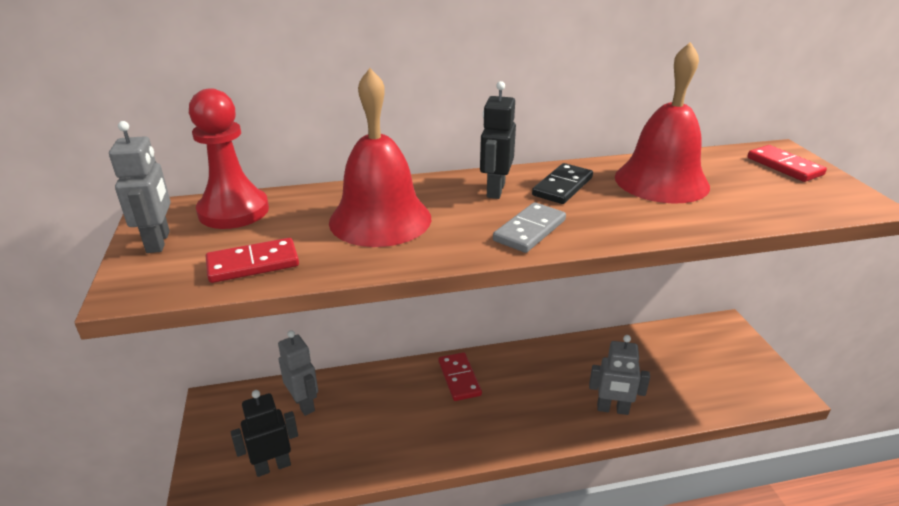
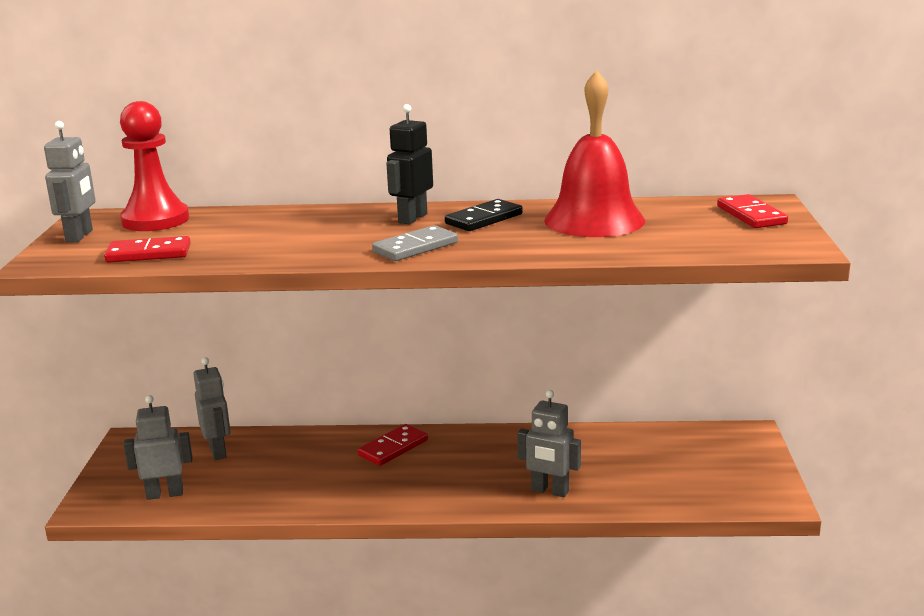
camera: 15 degrees right, 10 degrees down
(273, 466) = (165, 494): black robot -> grey robot
(380, 219) = (282, 232): red bell -> none
(459, 378) = (393, 448): red domino -> red domino turned 45 degrees clockwise

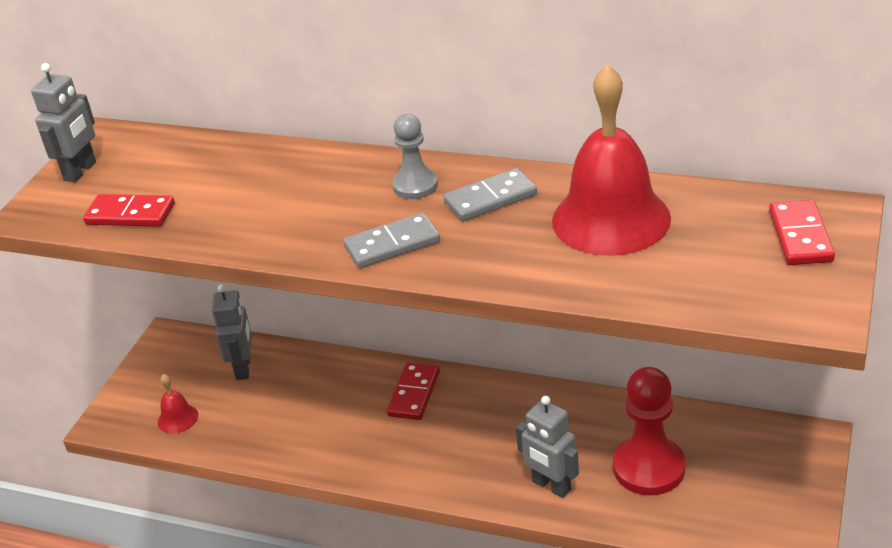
camera: 20 degrees right, 15 degrees up
(155, 220) = (161, 151): red pawn -> red pawn (649, 468)
(165, 494) = (177, 418): grey robot -> red bell
(393, 448) = (414, 394): red domino -> red domino turned 45 degrees counterclockwise
(412, 218) = (415, 186): black robot -> grey pawn
(484, 219) = (490, 199): black domino -> grey domino

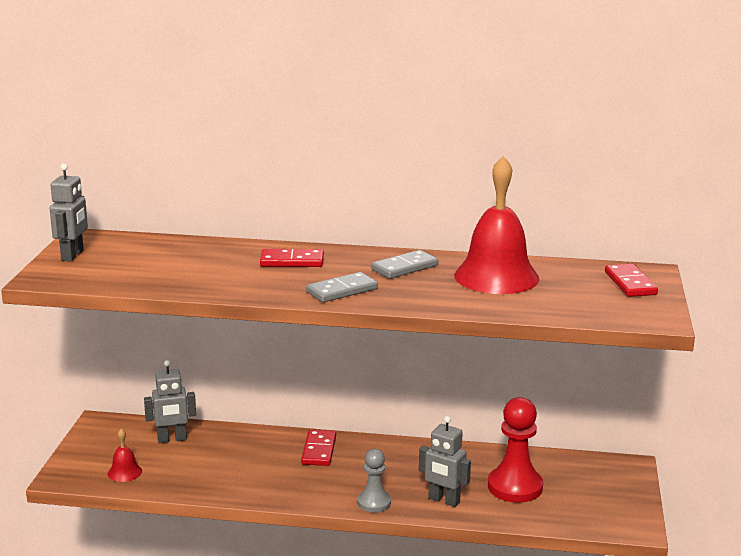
camera: 15 degrees left, 15 degrees down
(130, 214) = (126, 278): red domino -> red domino (292, 261)
(243, 368) = (172, 439): grey robot -> grey robot turned 90 degrees clockwise
(415, 186) = (345, 261): grey pawn -> grey pawn (374, 502)

